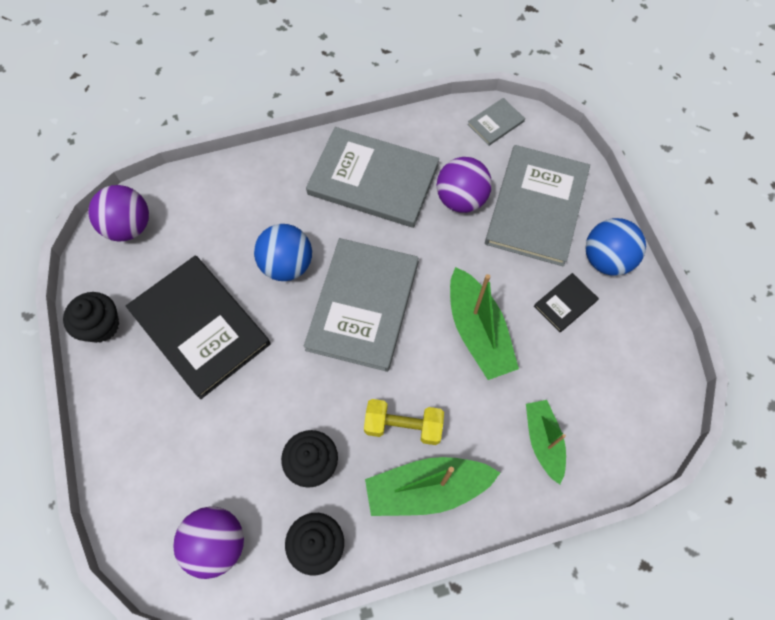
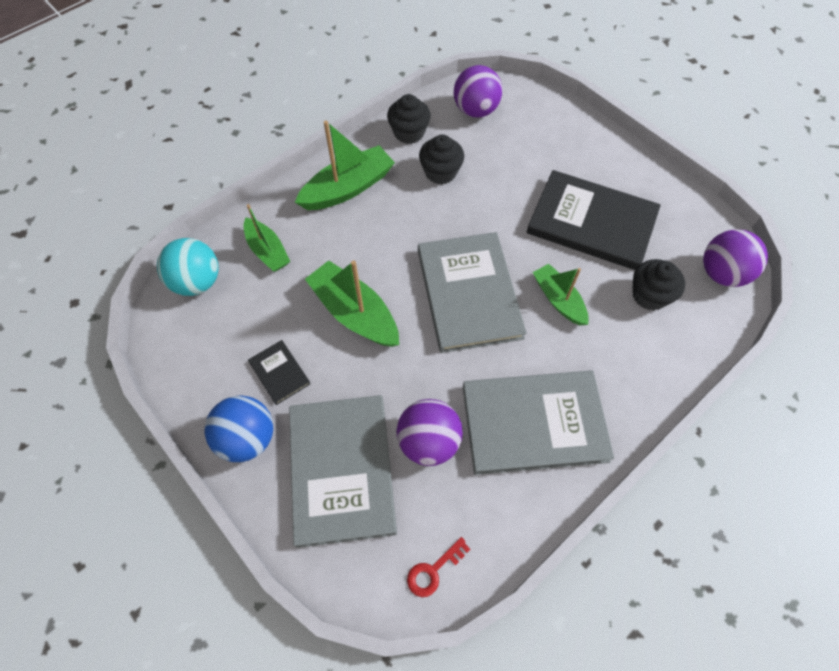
camera: 155 degrees right, 5 degrees down
(101, 326) = (667, 193): black cupcake -> black cupcake (649, 295)
(287, 265) = (558, 299): blue ball -> green boat
(403, 426) = (385, 219): yellow dumbbell -> none
(495, 123) = (433, 570): grey book -> red key
(565, 303) = (279, 373): black book -> black book turned 60 degrees counterclockwise
(626, 434) = (197, 282): none -> turquoise ball

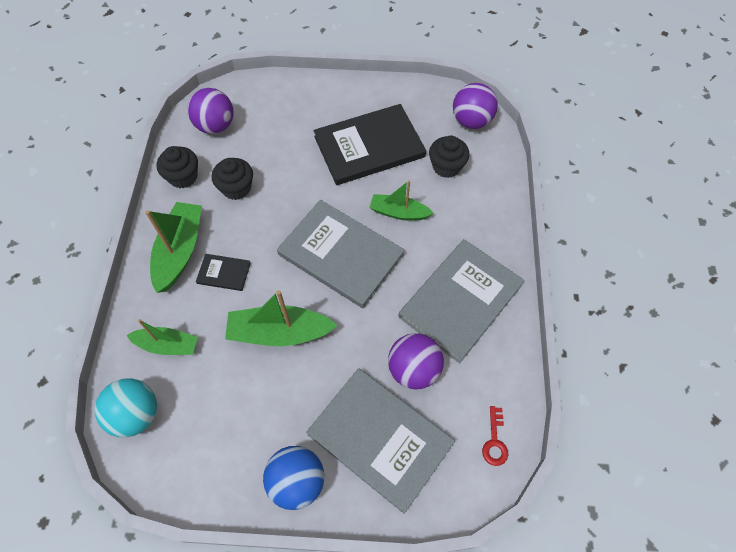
camera: 45 degrees left, 0 degrees up
(279, 373) = (271, 419): black book -> black book (224, 273)

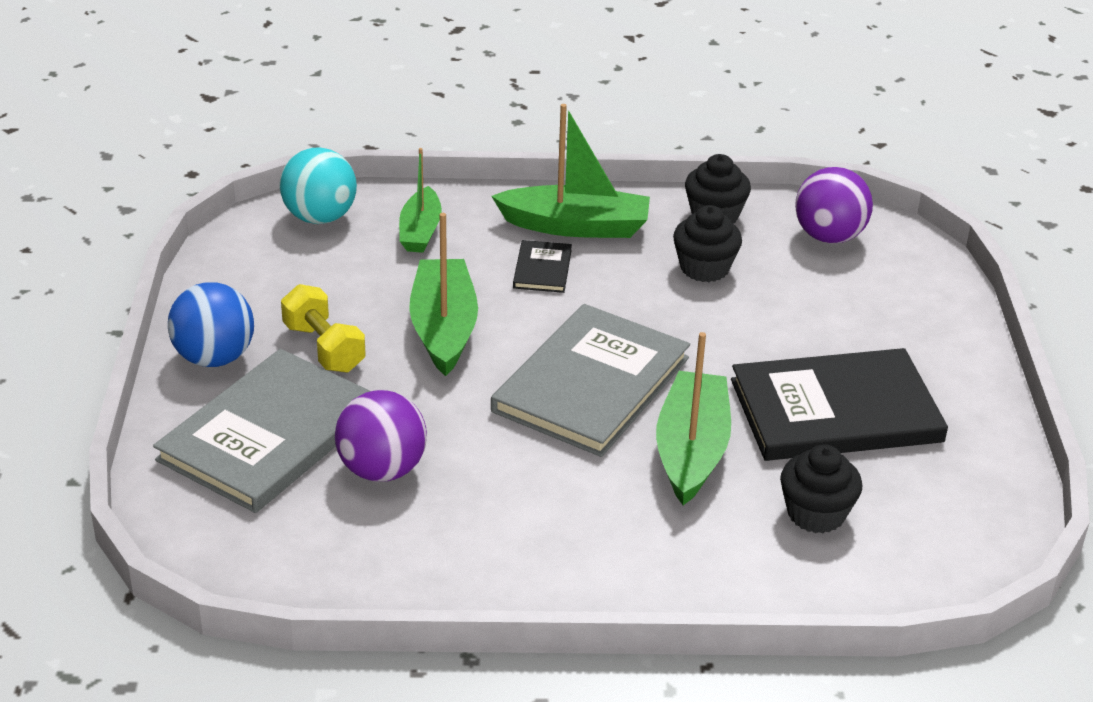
camera: 85 degrees right, 25 degrees down
(292, 407) = (324, 348): none -> yellow dumbbell
(369, 147) = (835, 411): black book -> black book turned 75 degrees counterclockwise
(398, 212) = (691, 450): green boat -> green boat, size x1.55
(460, 301) = (514, 527): grey book -> none
(471, 121) = (949, 553): purple ball -> none
(494, 441) = (254, 562): red key -> none

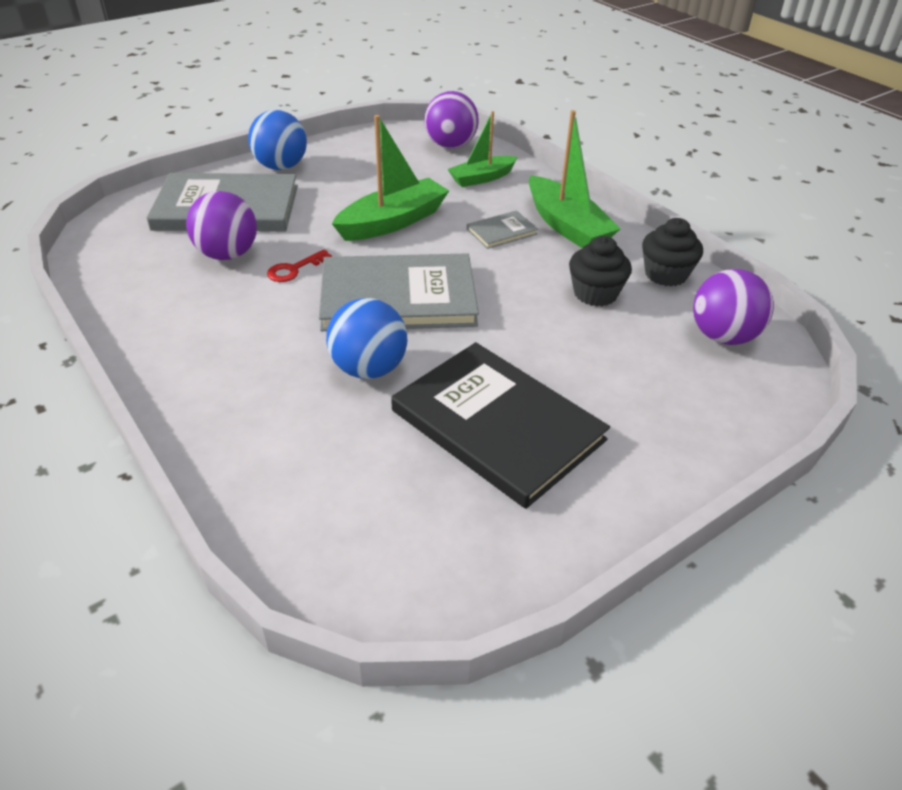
camera: 55 degrees right, 5 degrees up
(320, 217) = (451, 145): turquoise ball -> purple ball
(324, 348) = (327, 193): yellow dumbbell -> none
(466, 433) = (294, 269): none -> red key
(542, 269) = (502, 231): black book -> grey book
(691, 450) = (369, 369): green boat -> blue ball
(816, 513) = (350, 464): black cupcake -> none

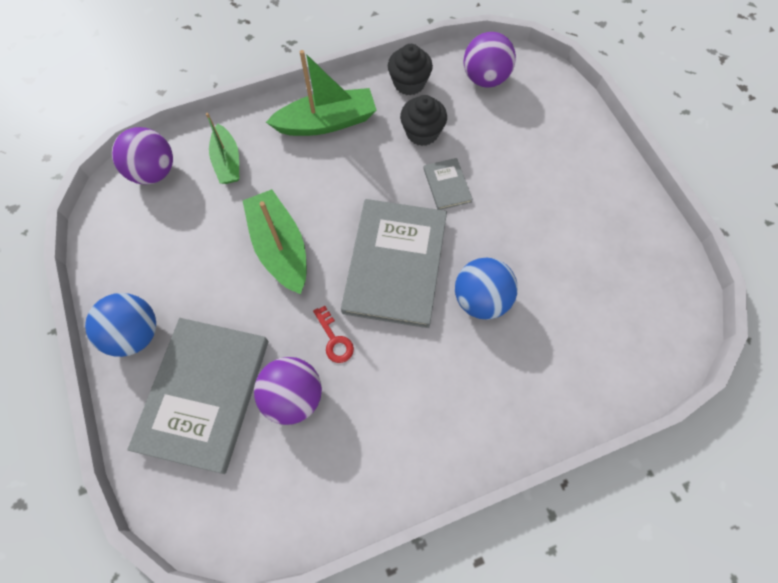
camera: 75 degrees left, 25 degrees up
(497, 425) = (551, 230): black book -> none
(502, 231) = (321, 169): grey book -> grey book (447, 185)

